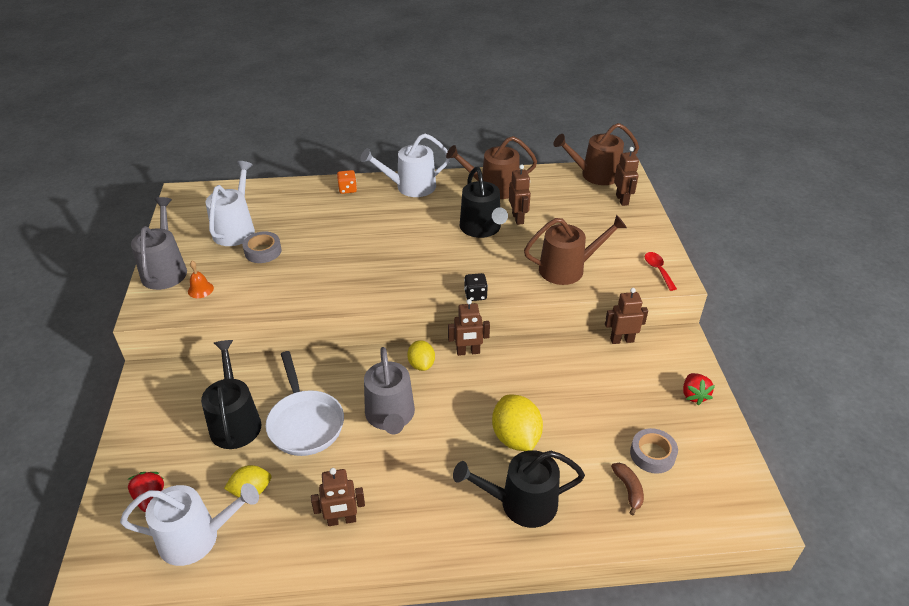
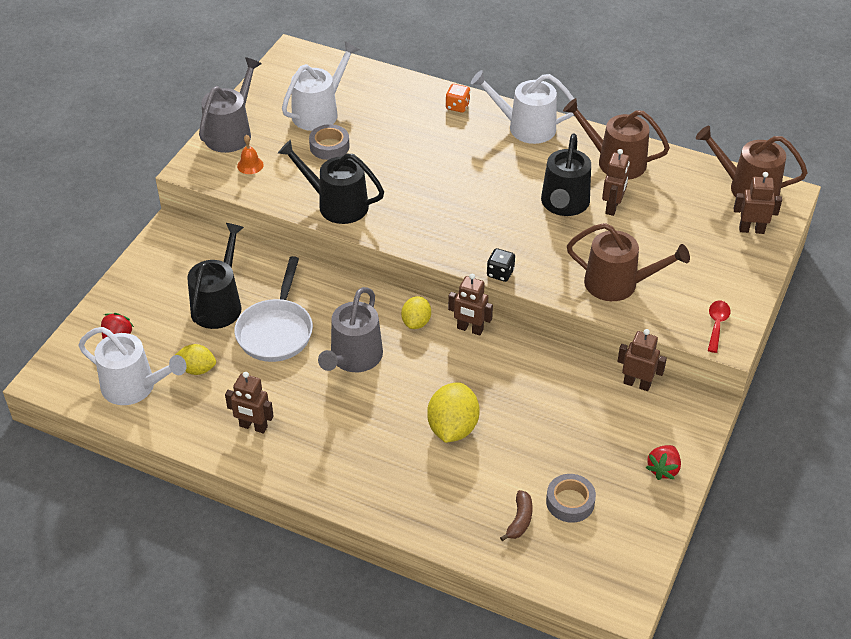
camera: 30 degrees right, 5 degrees up
(521, 503) = (413, 485): black watering can -> black watering can (337, 204)
(622, 200) = (751, 230): brown robot -> brown robot turned 105 degrees counterclockwise

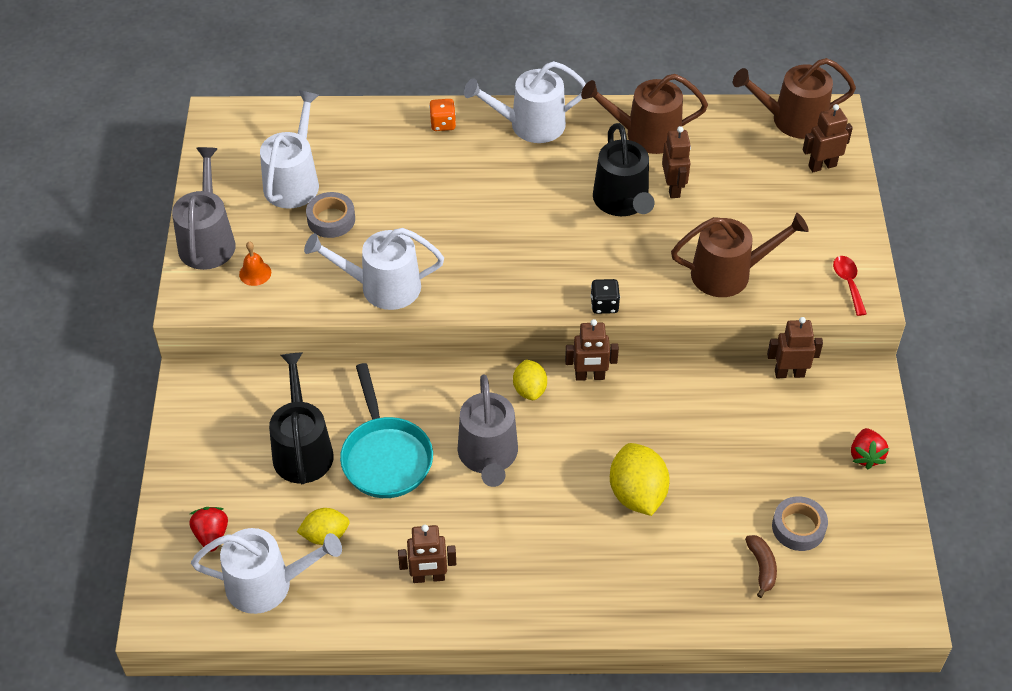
camera: 25 degrees left, 5 degrees up
(276, 331) = (385, 457): white pan -> turquoise pan
(337, 204) = (383, 287): black watering can -> white watering can

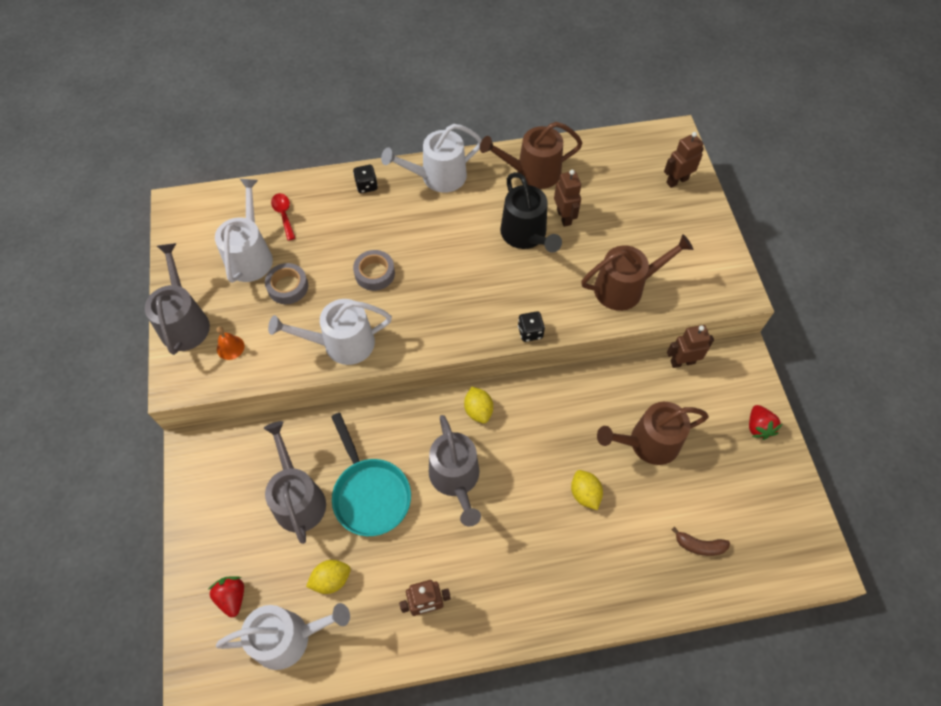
camera: 10 degrees left, 10 degrees up
(302, 450) = (298, 499): black watering can -> grey watering can
(443, 124) = (366, 186): orange dice -> black dice
(590, 376) = (524, 390): brown robot -> none
(637, 494) = (585, 494): yellow lemon -> yellow lemon, size x0.62
(761, 567) = (699, 545): brown banana -> brown banana turned 120 degrees clockwise
(792, 120) = (644, 144): brown watering can -> brown watering can (648, 443)
(798, 527) = (720, 502): grey tape -> grey tape (374, 273)
(848, 283) = (721, 282): red spoon -> red spoon (284, 214)

